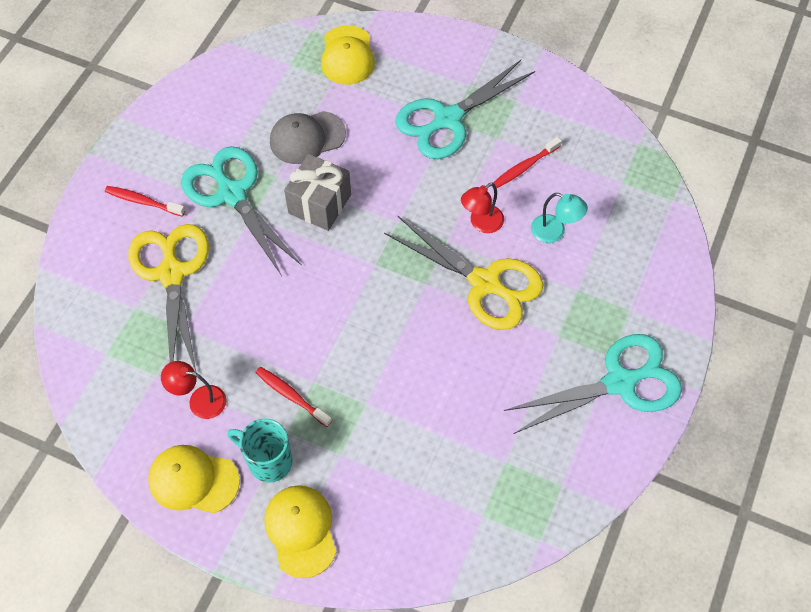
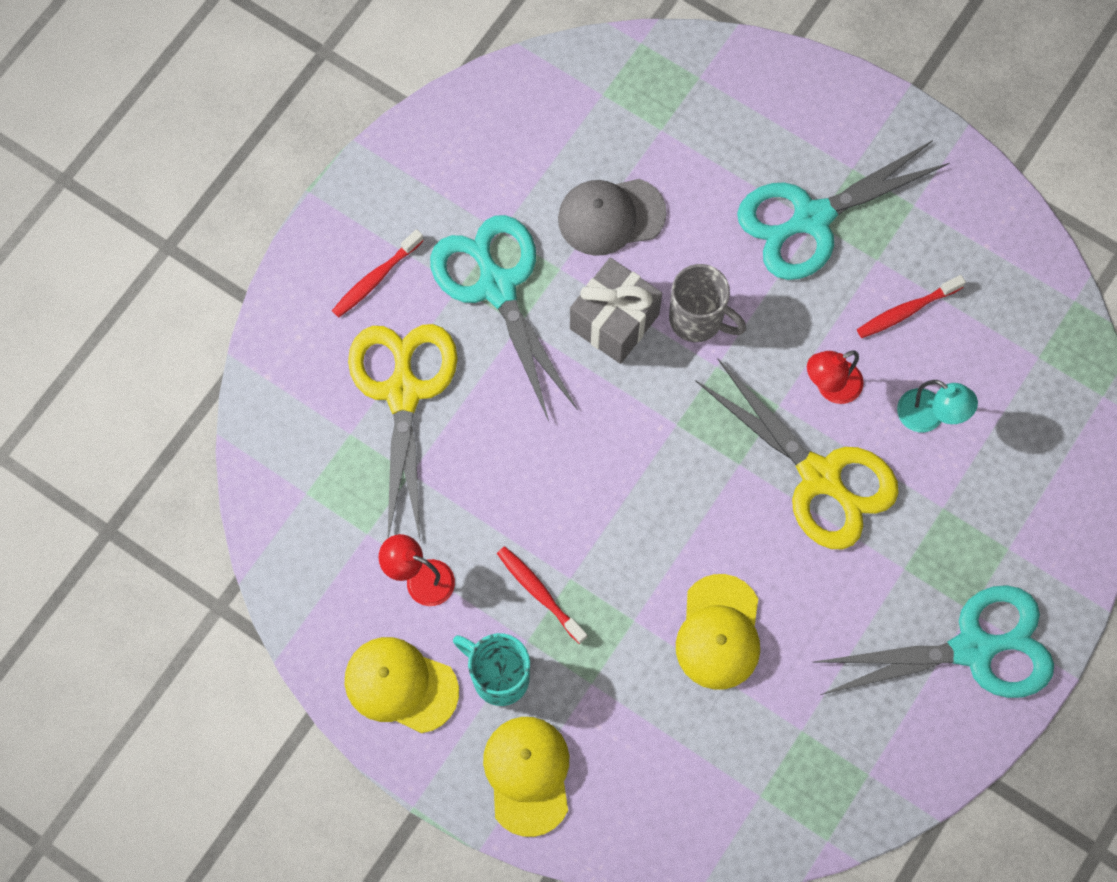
camera: 10 degrees right, 10 degrees up
(143, 201) = (375, 278): red toothbrush -> red toothbrush turned 75 degrees counterclockwise
(347, 56) = (685, 93): yellow cap -> yellow cap (719, 632)
(379, 194) = (698, 320): none -> grey mug

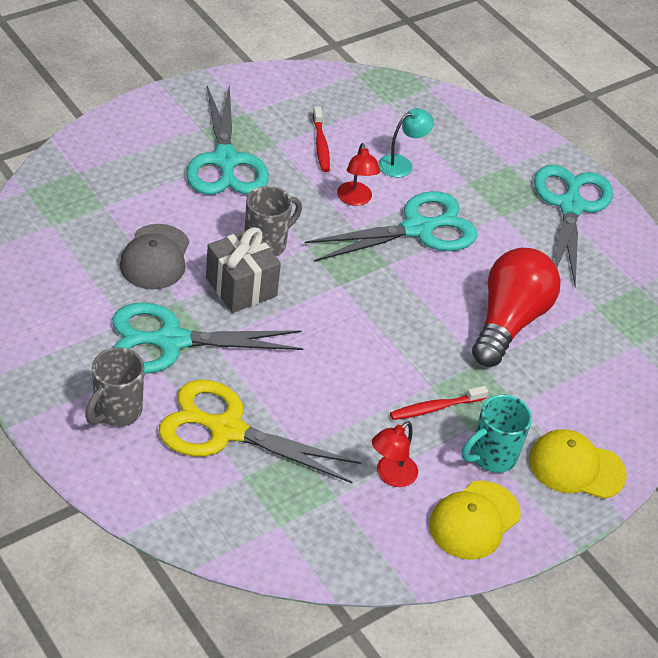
camera: 75 degrees left, 25 degrees down
(375, 278) = (116, 411): red toothbrush -> grey mug
(719, 632) = (508, 321): yellow cap -> red light bulb
(820, 476) = (417, 229): yellow scissors -> turquoise scissors

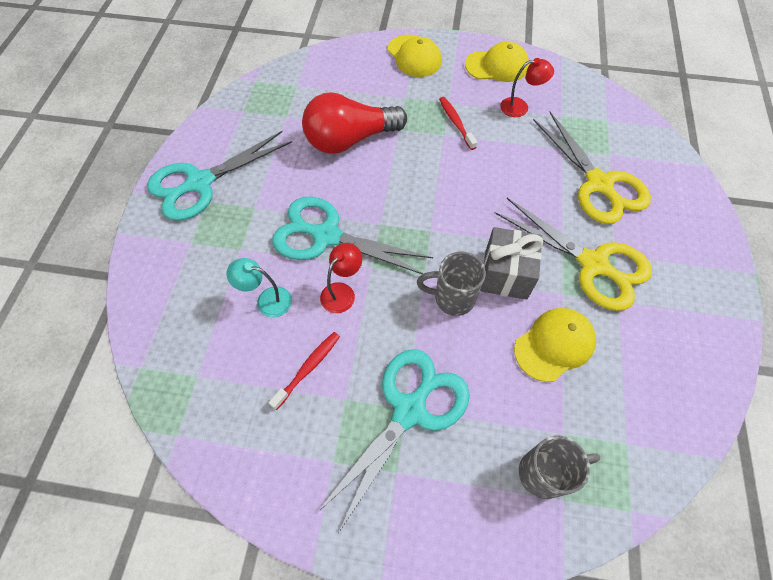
camera: 130 degrees left, 15 degrees up
(116, 411) = (668, 238): grey mug -> grey mug (544, 473)
(155, 257) = (554, 345): grey cap -> yellow cap
(171, 341) = (593, 264): turquoise scissors -> yellow scissors
(435, 408) = (456, 123): red toothbrush -> red toothbrush turned 135 degrees counterclockwise
(491, 456) = (453, 84): turquoise mug -> none

